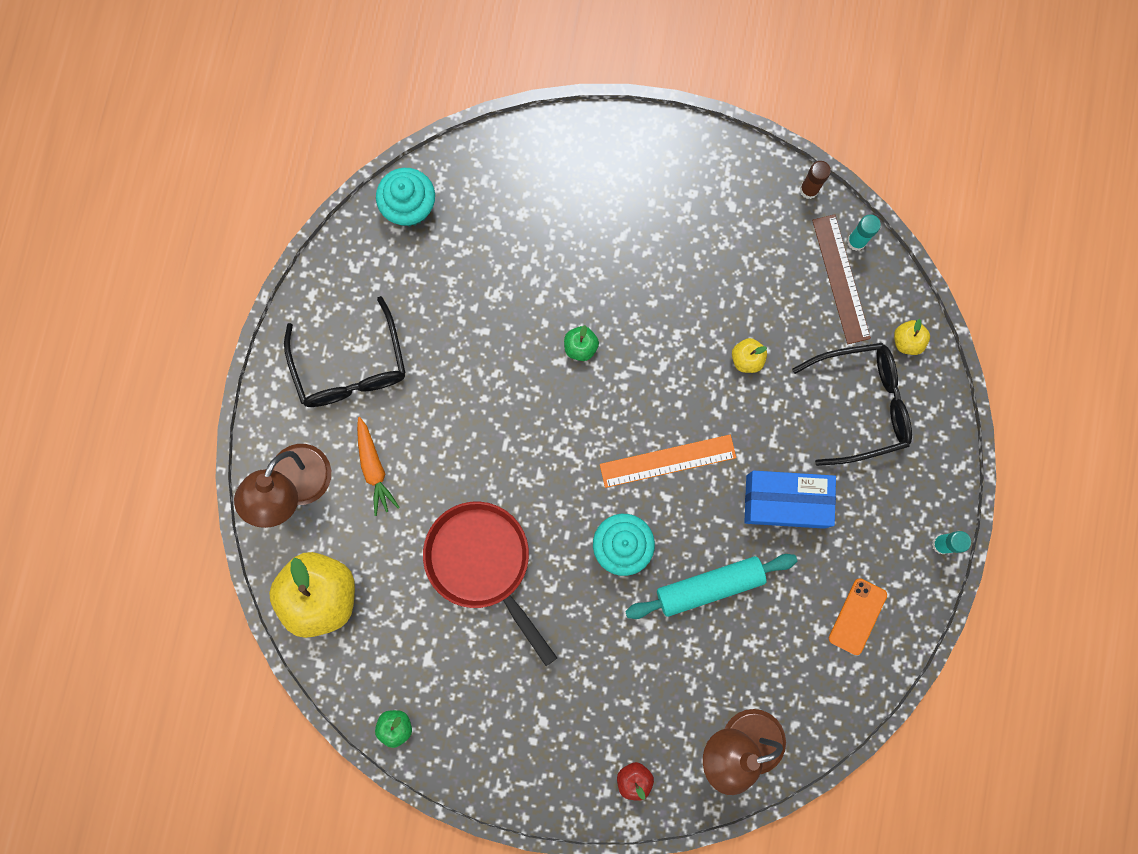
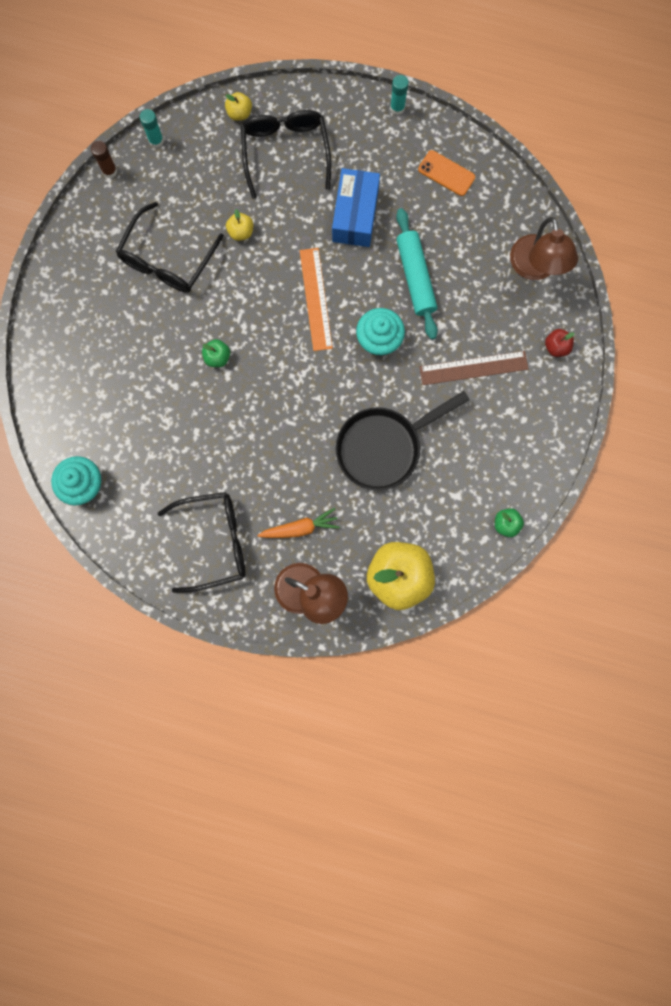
camera: 85 degrees left, 0 degrees up
(483, 563) = (384, 447): red pan -> black pan
(700, 272) = (167, 259): none -> black glasses
(840, 279) = (185, 155): brown ruler -> brown ruler (473, 368)

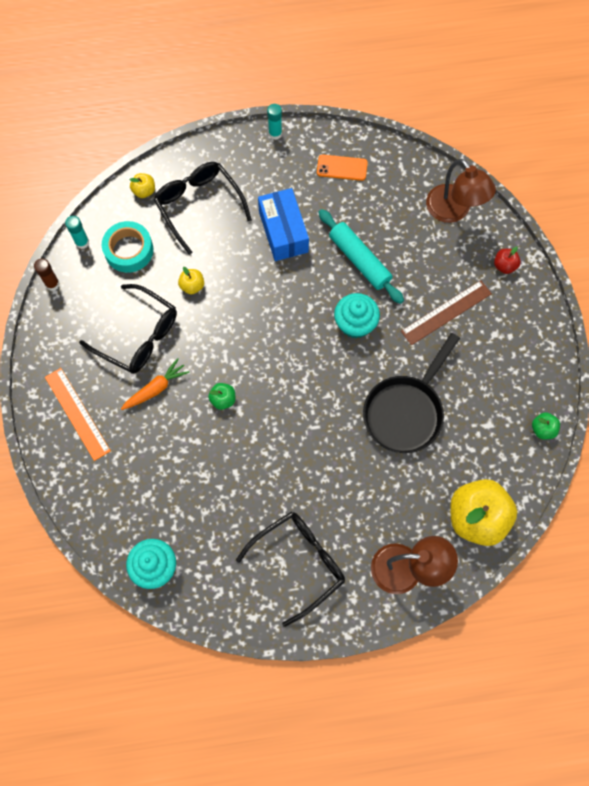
camera: 25 degrees left, 10 degrees down
(167, 259) = (138, 336): black glasses -> black glasses turned 60 degrees counterclockwise
(197, 168) = (129, 250): none -> turquoise tape
(300, 528) = (369, 515): orange carrot -> orange carrot (156, 388)
(315, 299) = (284, 314): orange ruler -> orange ruler (77, 413)

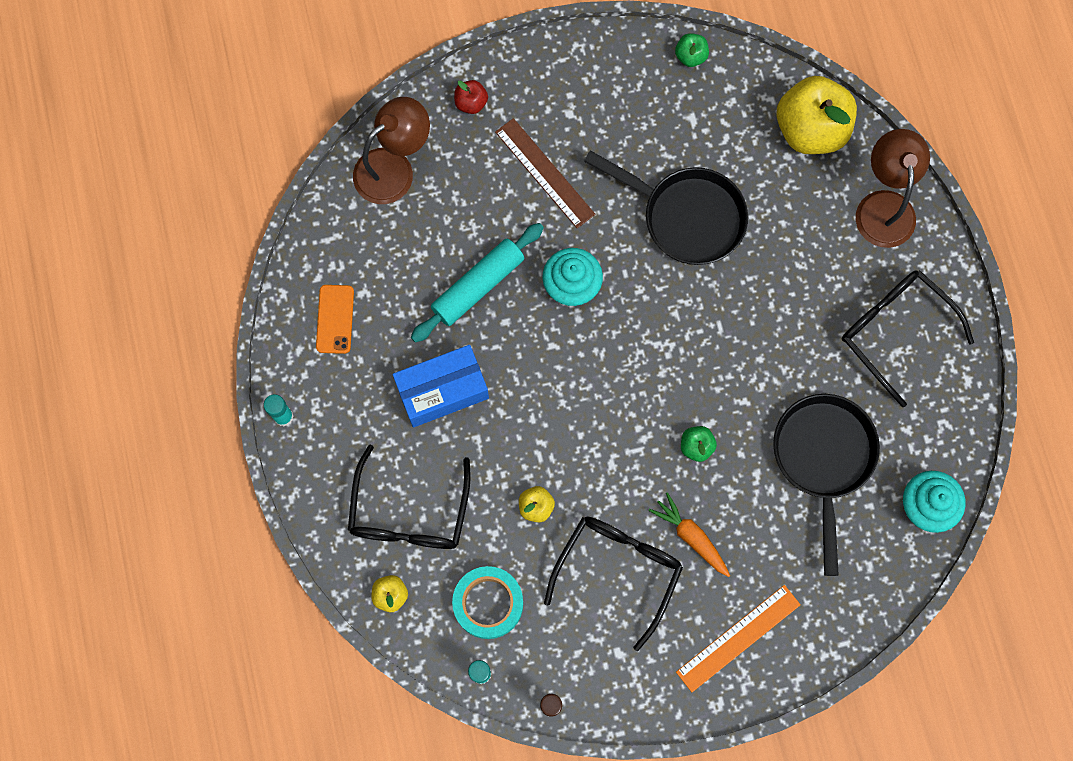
camera: 95 degrees left, 5 degrees up
(199, 206) = (409, 513): black glasses -> black glasses turned 45 degrees counterclockwise
(202, 492) = (823, 459): none -> black pan

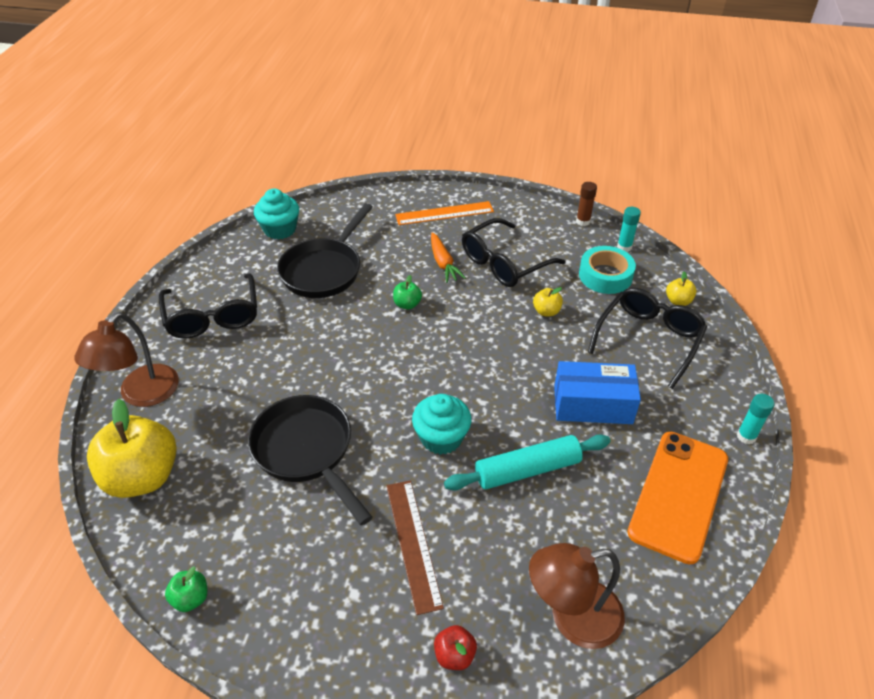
camera: 155 degrees left, 30 degrees down
(335, 319) = (678, 495): orange phone -> orange phone, size x1.96

